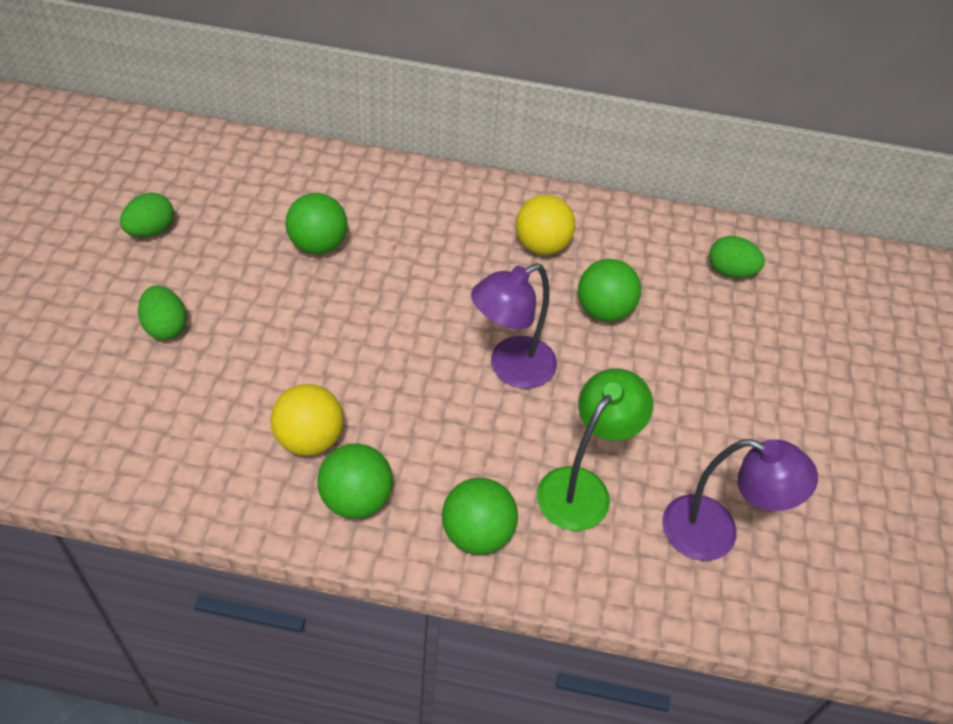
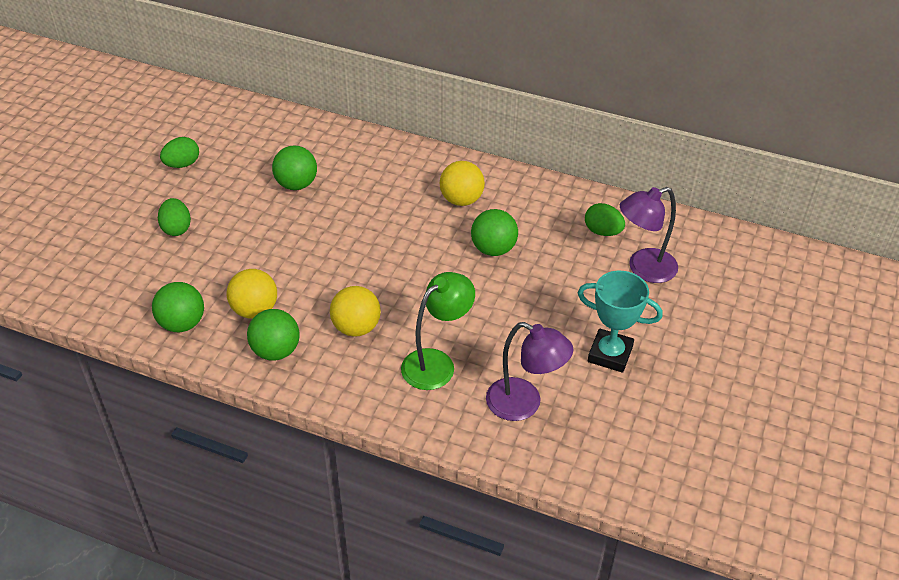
camera: 15 degrees right, 5 degrees down
(458, 448) = (356, 327): none -> yellow ball
(477, 533) = (352, 382): green ball -> green ball (182, 323)
(511, 369) = (410, 281): purple lamp -> purple lamp (643, 269)
(798, 443) = (610, 354): none -> turquoise trophy

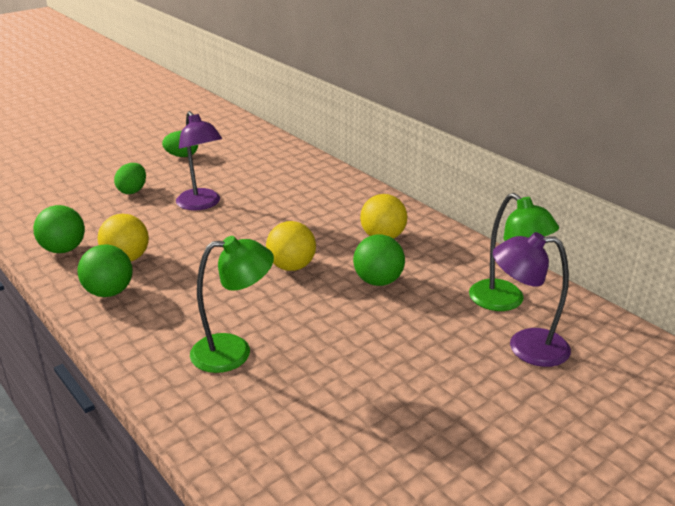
camera: 30 degrees right, 15 degrees down
(296, 184) = (252, 189): green ball -> none
(356, 327) = (193, 298): yellow ball -> yellow ball (291, 266)
(524, 404) = (283, 421): purple lamp -> purple lamp (202, 204)
(602, 231) = (505, 301): green egg -> green lamp
(610, 354) = (420, 411): turquoise trophy -> none

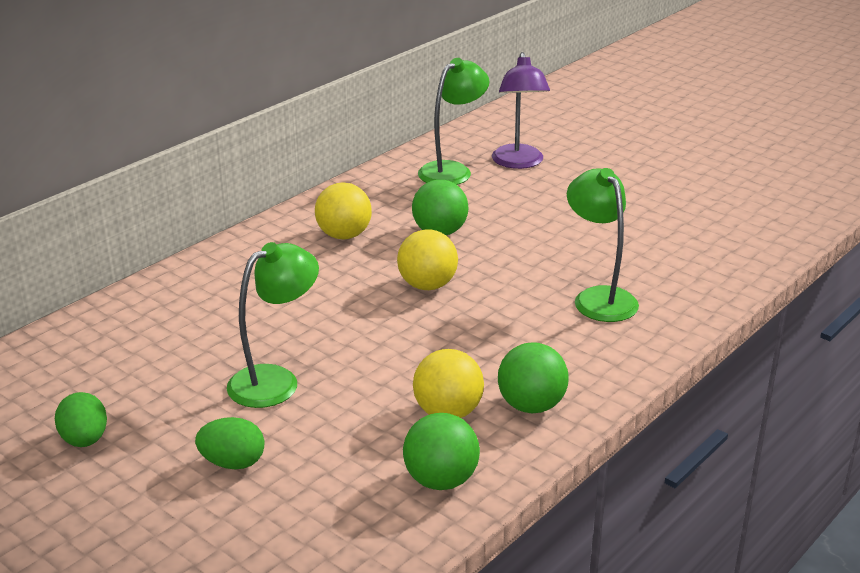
camera: 100 degrees left, 0 degrees up
(202, 204) = (275, 380): purple lamp -> green lamp

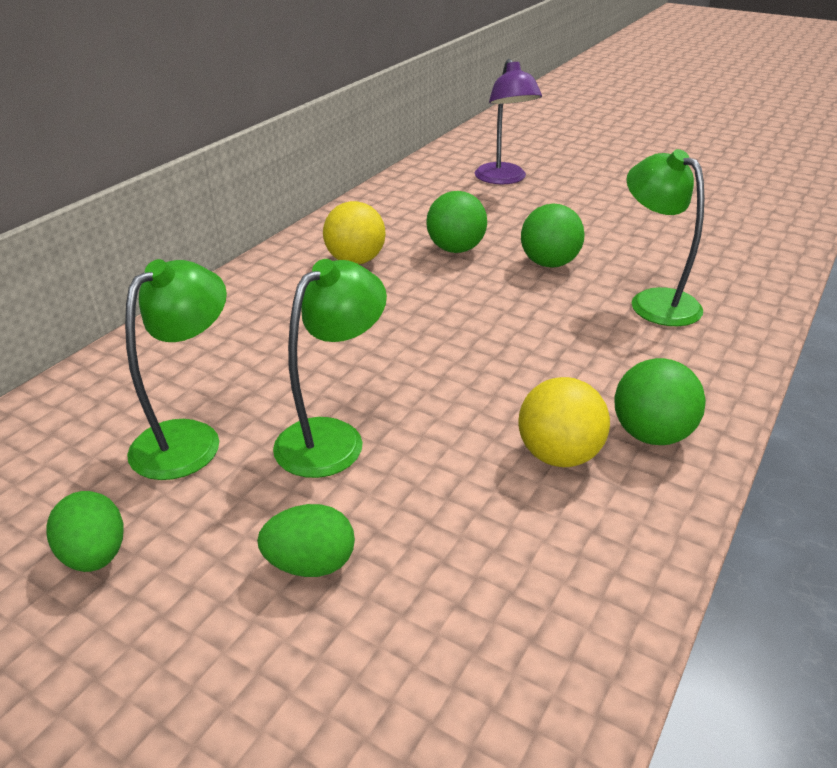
camera: 10 degrees left, 5 degrees up
(427, 285) = (467, 305): yellow ball -> none
(441, 480) = (594, 553): green ball -> green ball (549, 263)
(452, 170) = (442, 190): green lamp -> green lamp (189, 438)

